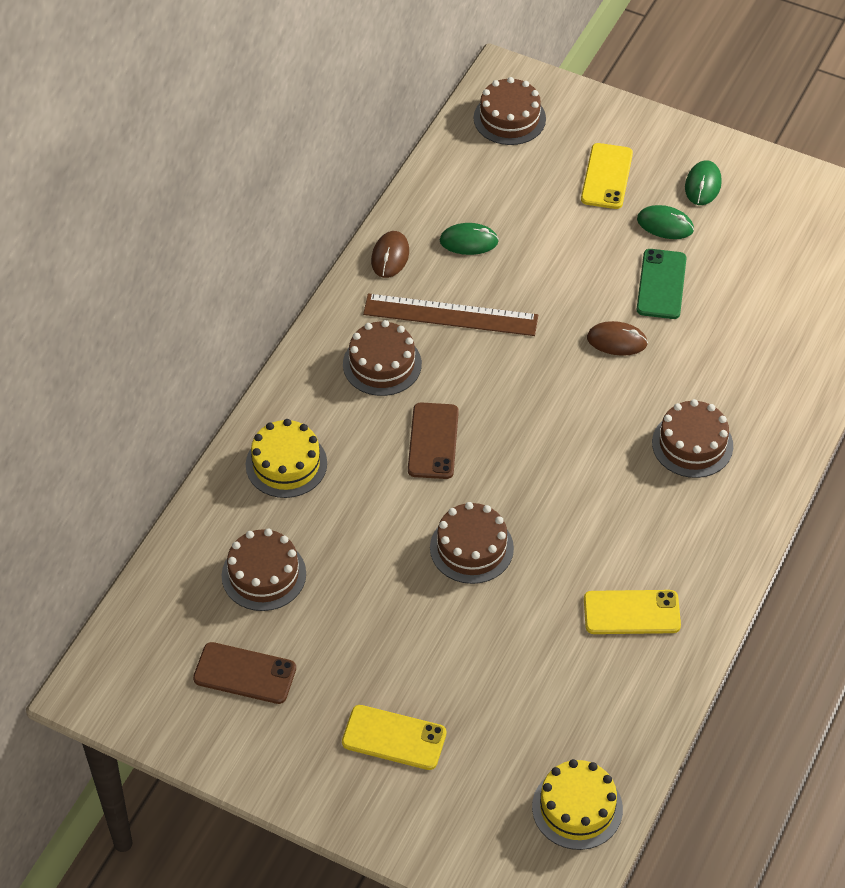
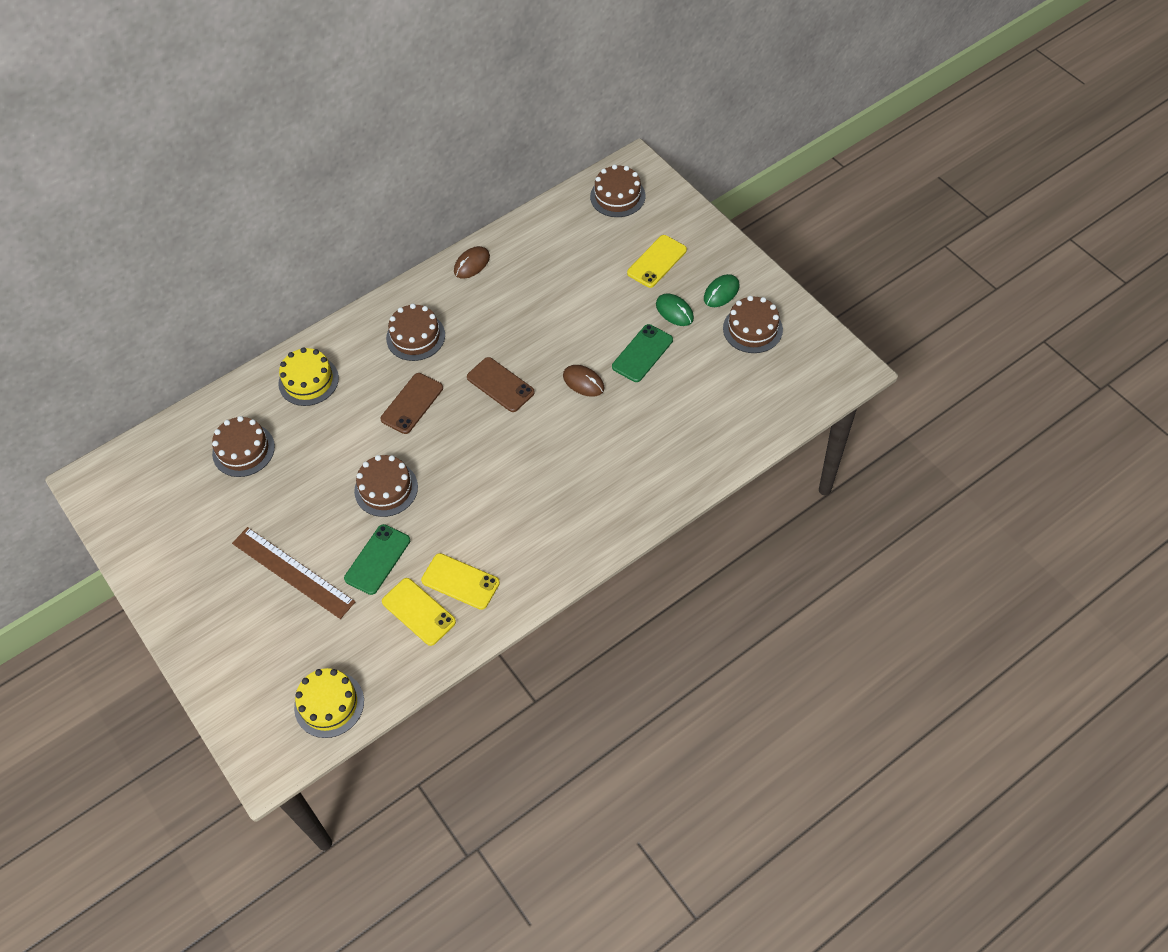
camera: 30 degrees right, 5 degrees up
(245, 673) = (186, 512): brown phone -> brown phone (500, 385)
(394, 738) = (247, 598): yellow phone -> yellow phone (419, 611)
(450, 315) = (483, 320): brown ruler -> brown ruler (293, 572)
(469, 241) = (531, 273): green mouse -> none
(518, 629) = (377, 559): none -> green phone
(692, 444) = (585, 478): brown cake -> brown cake (752, 329)

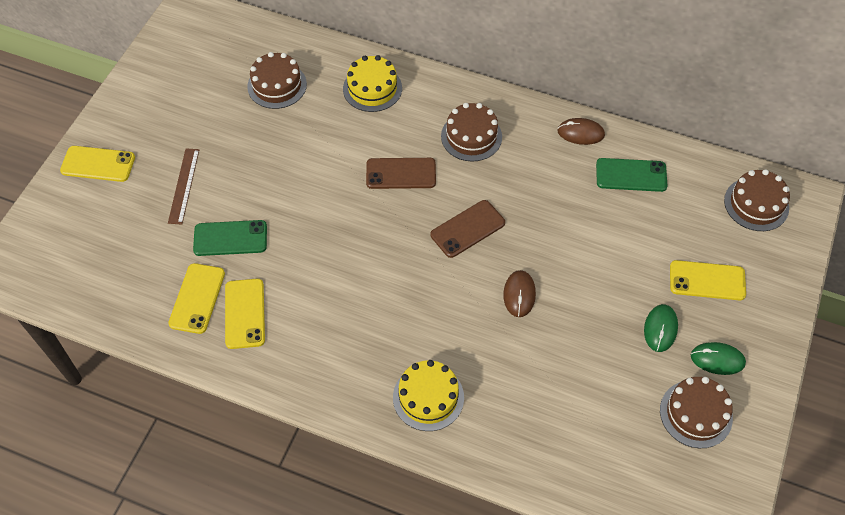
camera: 55 degrees right, 0 degrees up
(210, 634) = (98, 164): none -> yellow phone
(293, 572) = (184, 185): brown ruler -> brown ruler, size x0.65
(329, 704) = (76, 283): yellow cake -> yellow cake (428, 397)
(386, 489) = (303, 204): brown cake -> none
(500, 385) = (468, 229): brown phone -> brown phone turned 45 degrees clockwise
(642, 353) = (589, 327): green phone -> green phone (631, 175)

